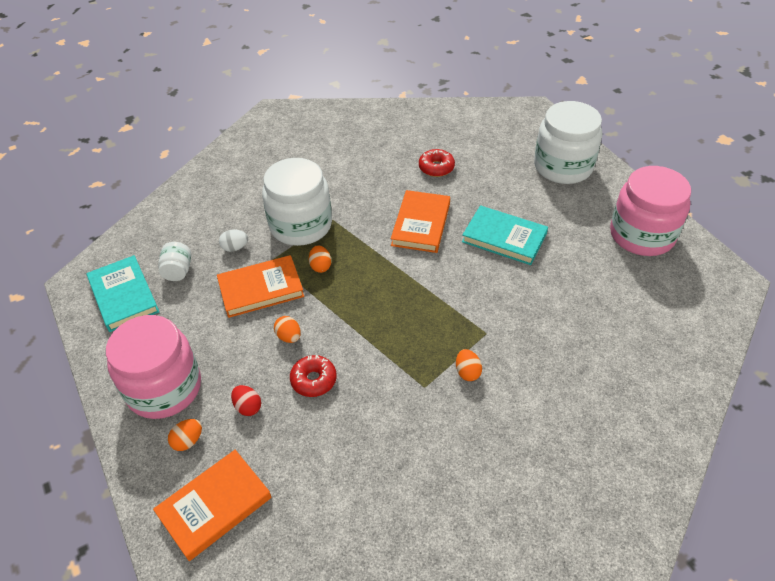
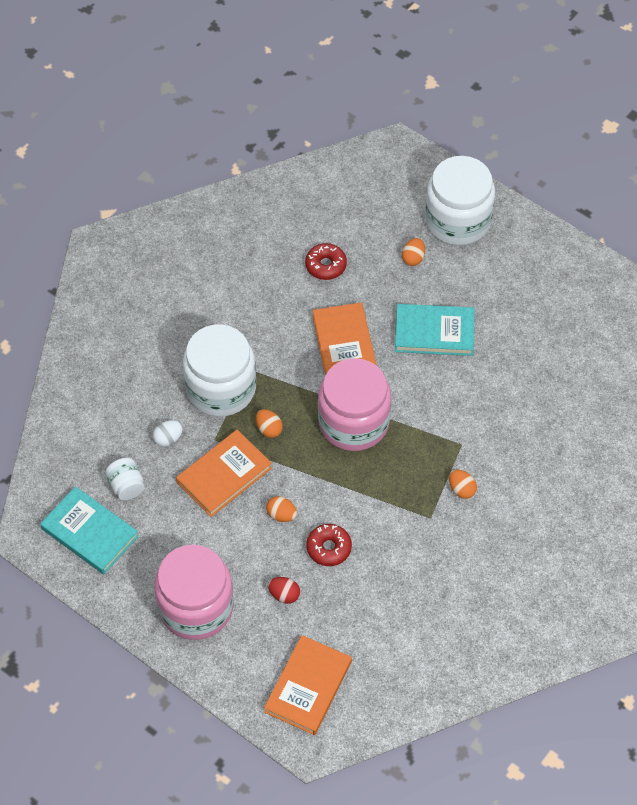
camera: 25 degrees left, 10 degrees up
(188, 441) = (250, 644): orange egg -> orange egg (413, 258)
(642, 235) = (564, 283): pink jar -> pink jar (353, 422)

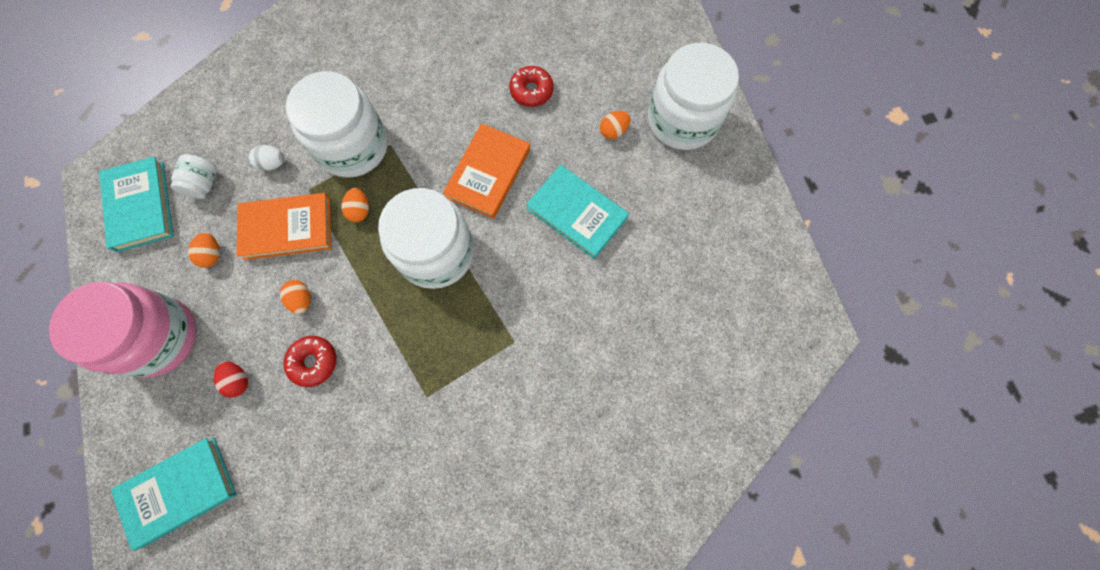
camera: 35 degrees right, 15 degrees up
(308, 687) = (179, 491): orange book -> turquoise book
(353, 422) = (436, 253): pink jar -> white jar
(461, 489) = (477, 388): orange egg -> orange egg (212, 254)

